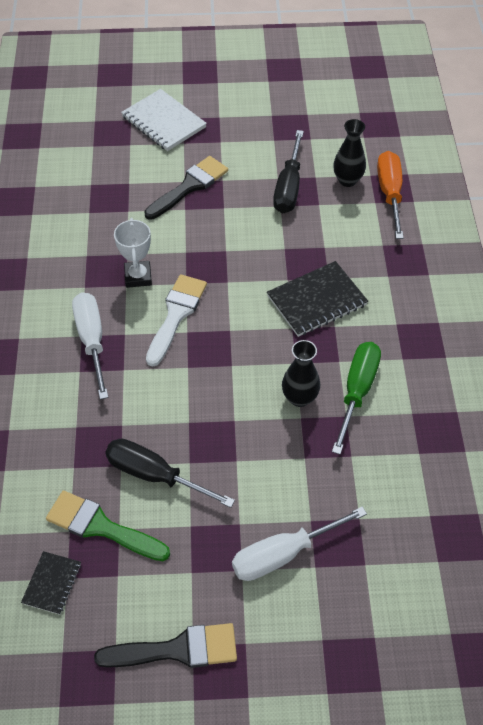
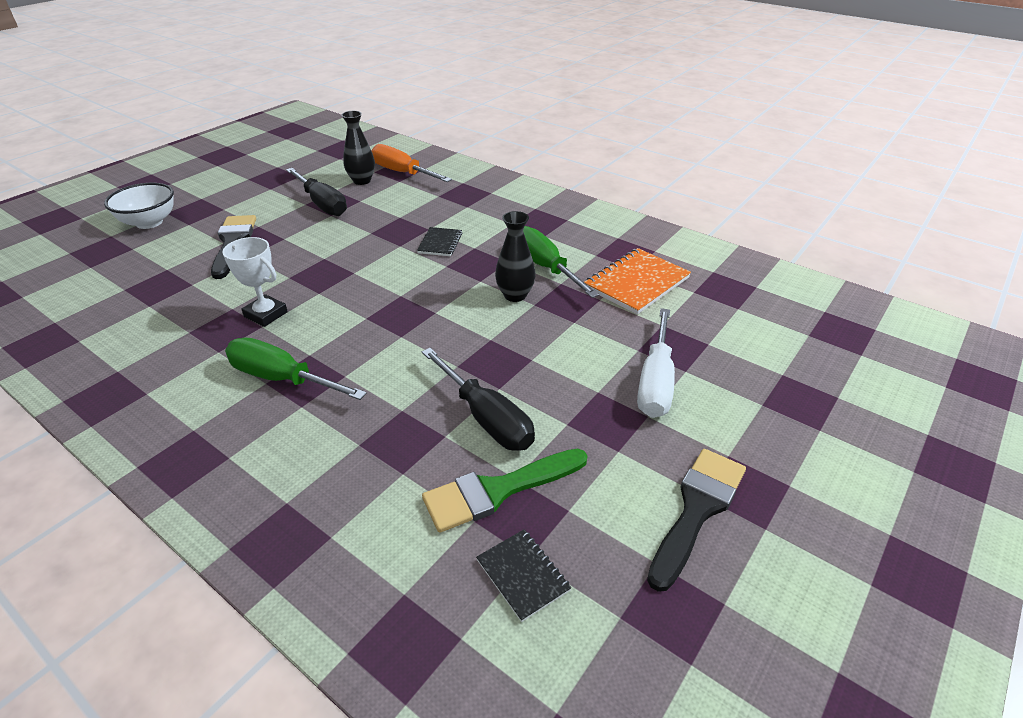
camera: 50 degrees left, 15 degrees down
(92, 341) = (283, 379): white screwdriver -> green screwdriver
(155, 475) = (486, 417): black screwdriver -> black screwdriver turned 105 degrees counterclockwise
(163, 122) = (149, 222): white notebook -> white bowl
(176, 315) = (340, 314): white brush -> none
(317, 301) = (440, 243): black notebook -> black notebook, size x0.56
(400, 467) = (636, 283): none -> orange notebook

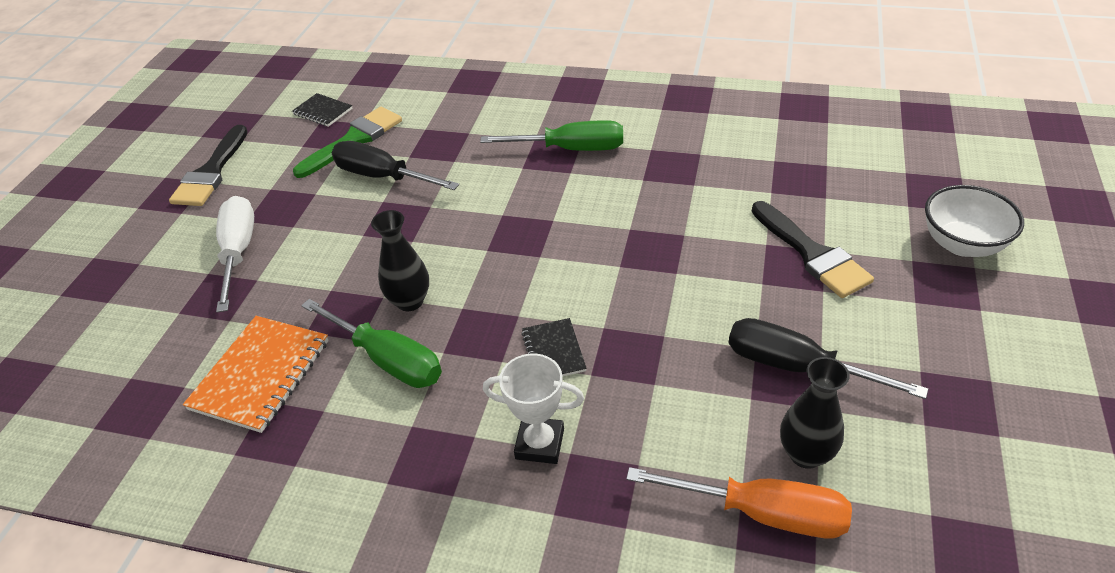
camera: 160 degrees right, 5 degrees up
(266, 314) = (653, 190): white trophy -> white trophy (540, 444)

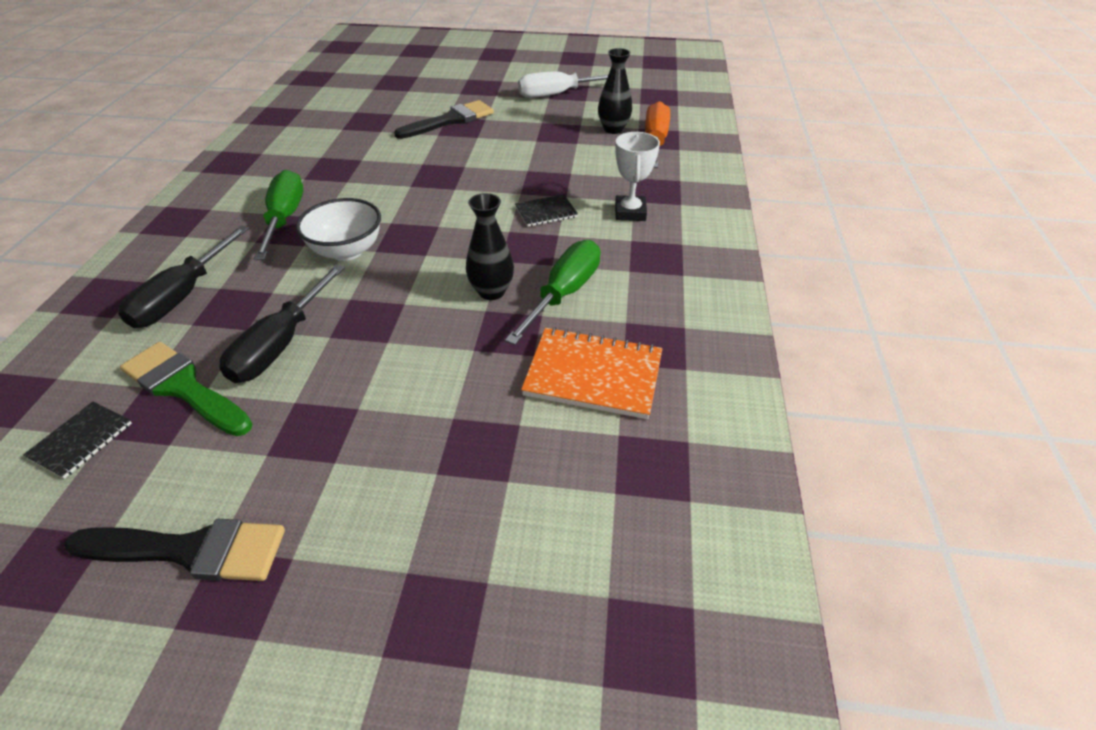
camera: 100 degrees left, 0 degrees up
(238, 252) = (400, 451): white screwdriver -> white screwdriver (558, 94)
(797, 367) = (550, 129): black screwdriver -> black screwdriver (183, 296)
(962, 244) = (447, 80): white bowl -> white bowl (347, 251)

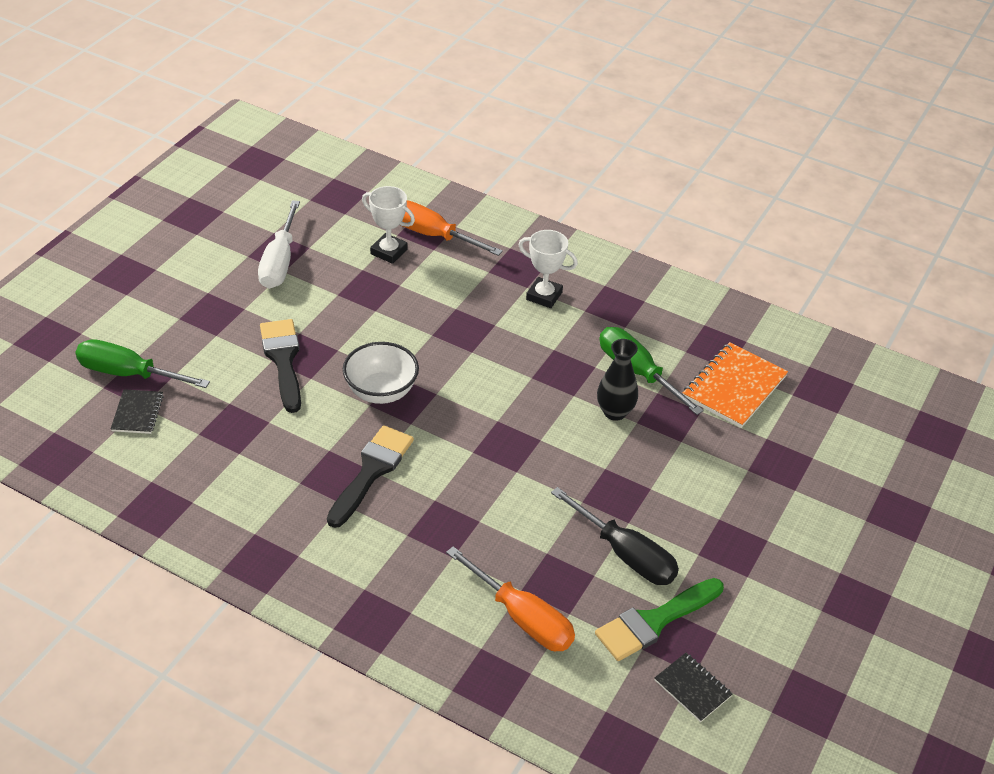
camera: 70 degrees left, 0 degrees up
(183, 296) = (521, 617): black screwdriver -> orange screwdriver
(190, 550) = (819, 623): black brush -> black brush (371, 472)
(284, 219) = (421, 529): green screwdriver -> green screwdriver (129, 374)
(347, 251) = (506, 491): white bowl -> white bowl (381, 391)
(546, 212) = (515, 345): black notebook -> black notebook (138, 413)
(613, 129) = (389, 252): black vase -> white trophy

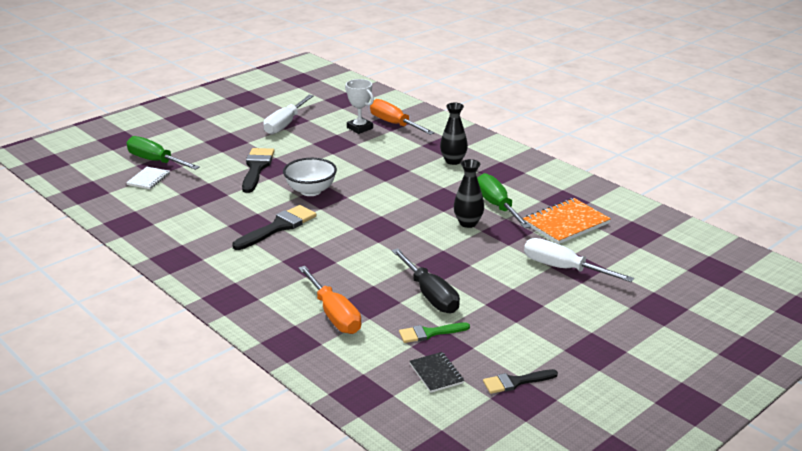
camera: 20 degrees right, 15 degrees down
(138, 413) = (148, 179): black notebook -> white notebook
(544, 296) = (453, 161): white trophy -> black vase
(654, 621) = (430, 333): green brush -> green brush, size x0.63
(765, 470) = (564, 268): none -> white screwdriver
(789, 678) = (516, 382): none -> black brush

